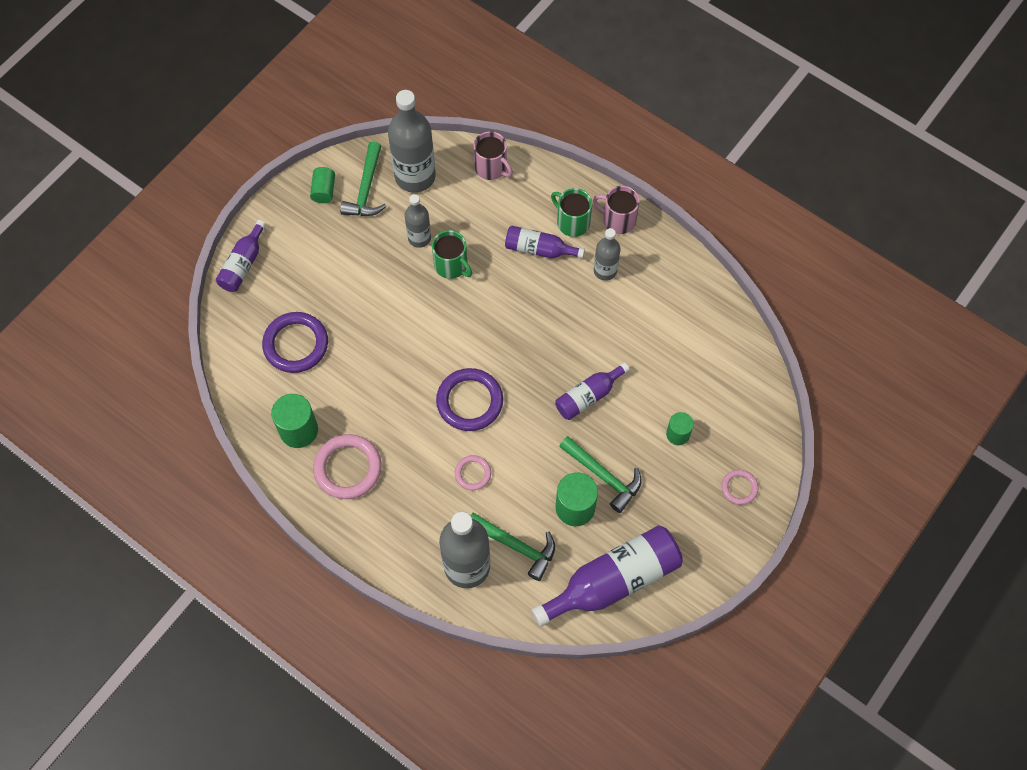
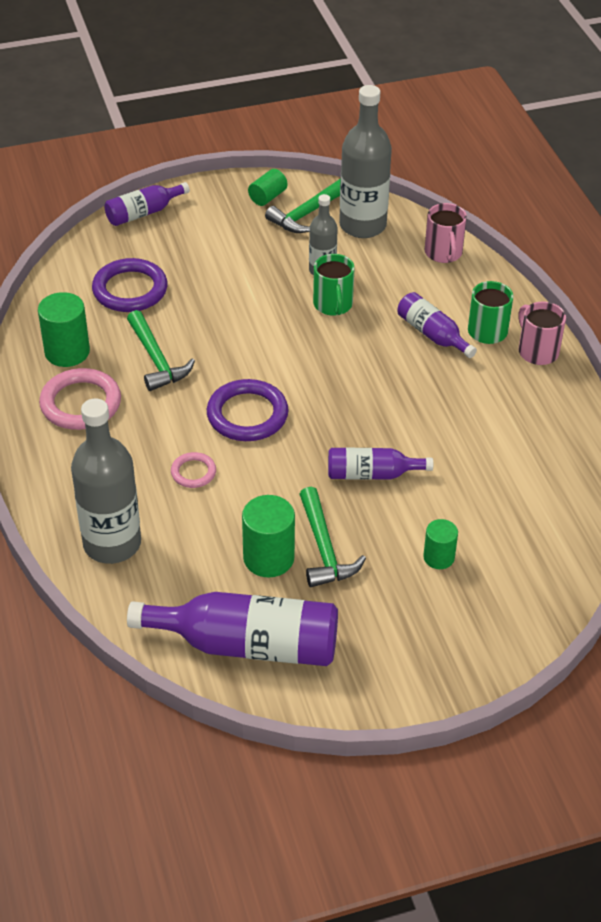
camera: 35 degrees right, 20 degrees down
(516, 546) = (177, 555): green hammer -> green hammer (156, 359)
(605, 270) = (486, 383): grey bottle -> none
(739, 488) = (465, 643): pink ring -> none

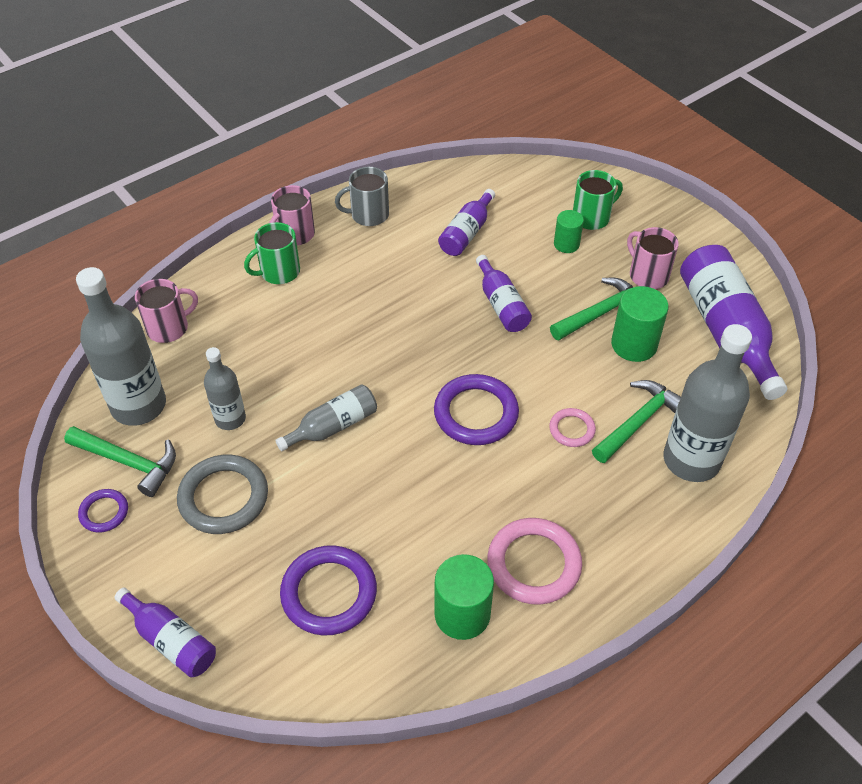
camera: 110 degrees left, 5 degrees up
(156, 359) = (434, 519): green hammer -> green hammer (638, 422)
(246, 254) = (223, 497): none -> grey ring
(267, 197) = (104, 512): green cylinder -> purple ring
(282, 325) = (333, 426): none -> grey bottle
(333, 305) = (284, 393): green mug -> green mug (592, 217)
(360, 611) = (647, 275): none -> pink mug
(432, 334) = (300, 307): purple bottle -> purple bottle (466, 233)
(548, 411) = (368, 215): none -> grey mug

